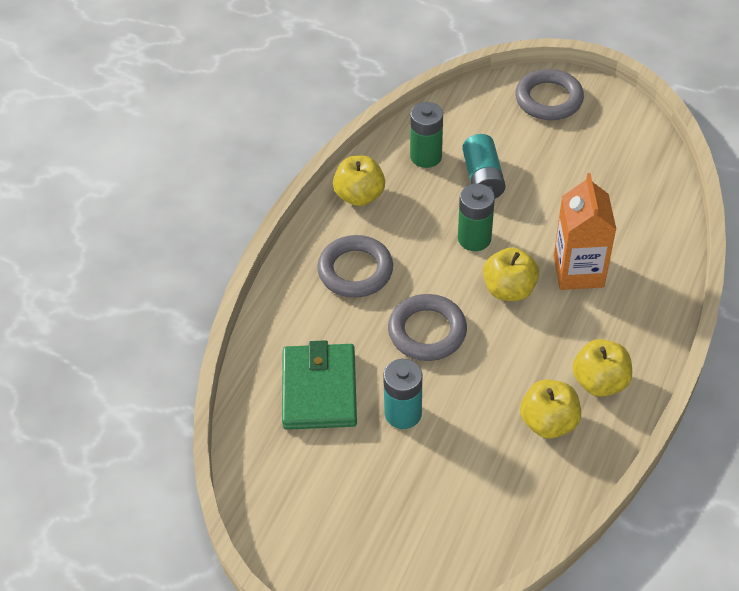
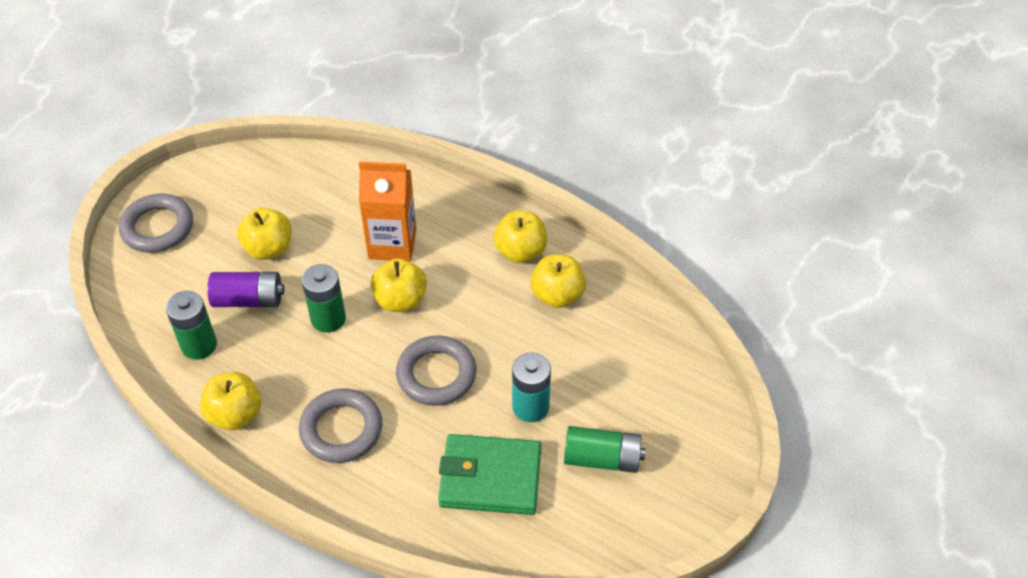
camera: 85 degrees left, 0 degrees up
(352, 481) = (602, 458): none -> green battery
(483, 178) = (248, 299): turquoise battery -> purple battery
(546, 180) = (269, 248): none -> yellow apple

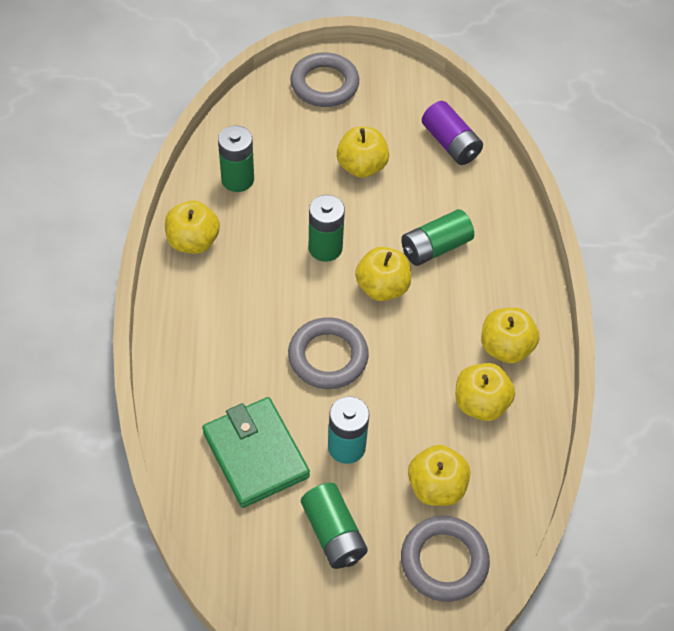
camera: 55 degrees right, 5 degrees up
(248, 299) = (303, 184): purple battery -> purple battery (450, 143)
(341, 429) = (228, 320): grey ring -> grey ring (444, 561)
(392, 244) = (435, 247): orange carton -> green battery
(609, 365) = (436, 487): none -> yellow apple

